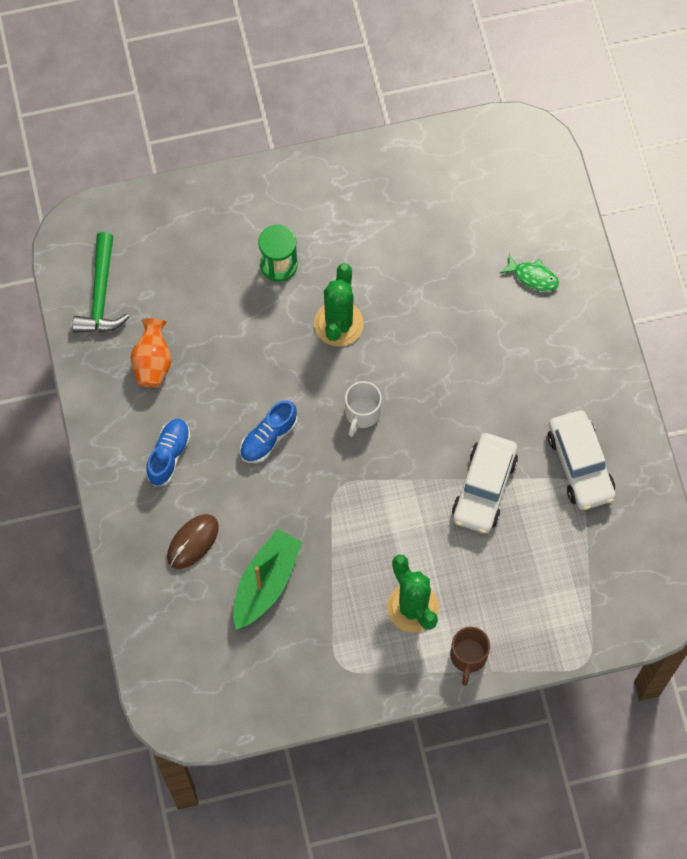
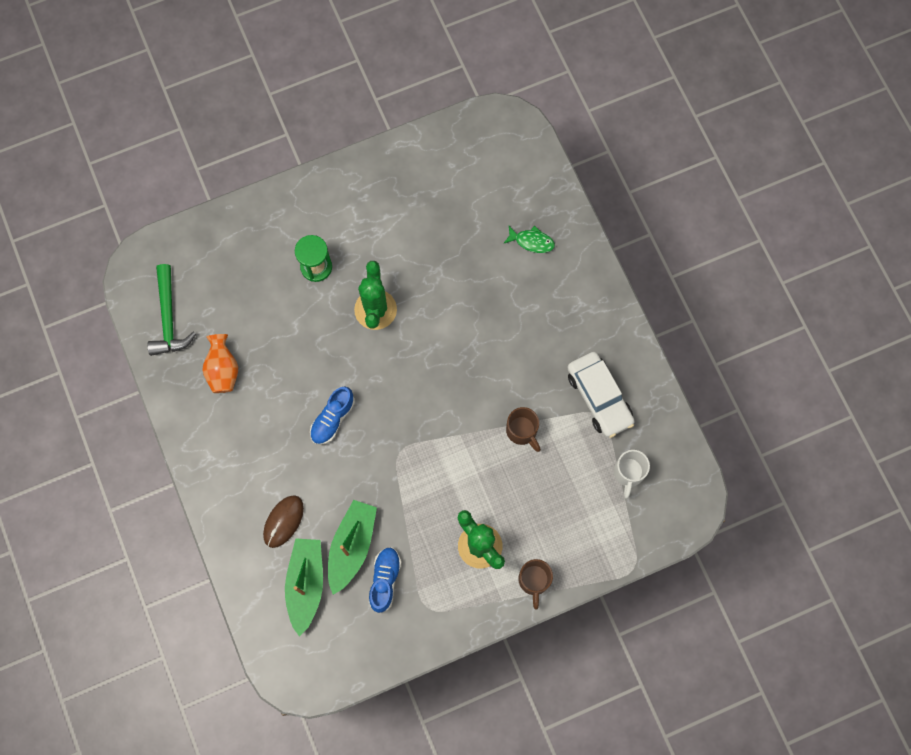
camera: 10 degrees left, 5 degrees up
(169, 455) = (250, 449): blue shoe -> blue shoe (385, 580)
(206, 615) = (306, 584): none -> green boat
(362, 413) = (408, 384): white mug -> white mug (628, 473)
(484, 488) = (522, 431): white car -> brown mug

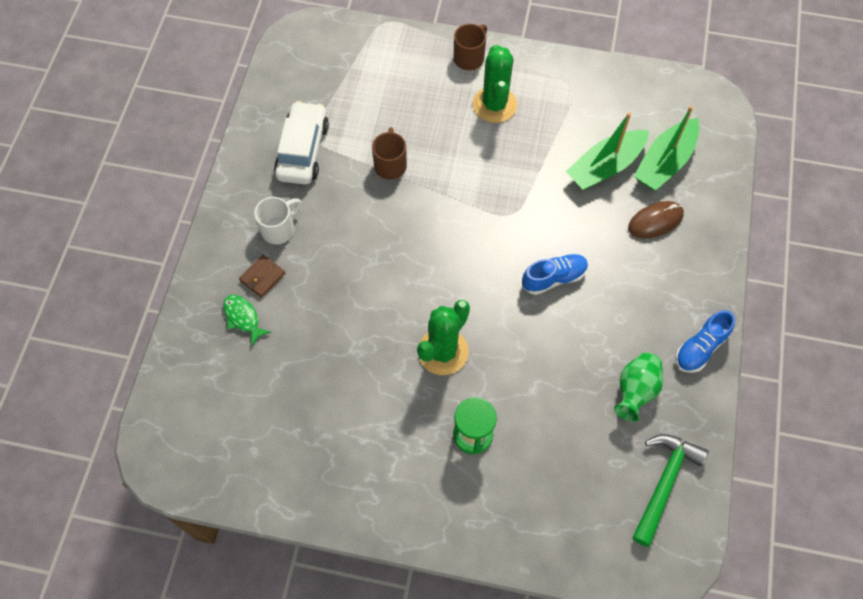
camera: 145 degrees left, 10 degrees down
(223, 370) = (635, 391): orange vase -> green vase
(385, 580) = (593, 127): blue shoe -> blue shoe (700, 348)
(543, 278) = (262, 277): none -> brown wallet
(628, 473) = (330, 83): white mug -> white mug (279, 229)

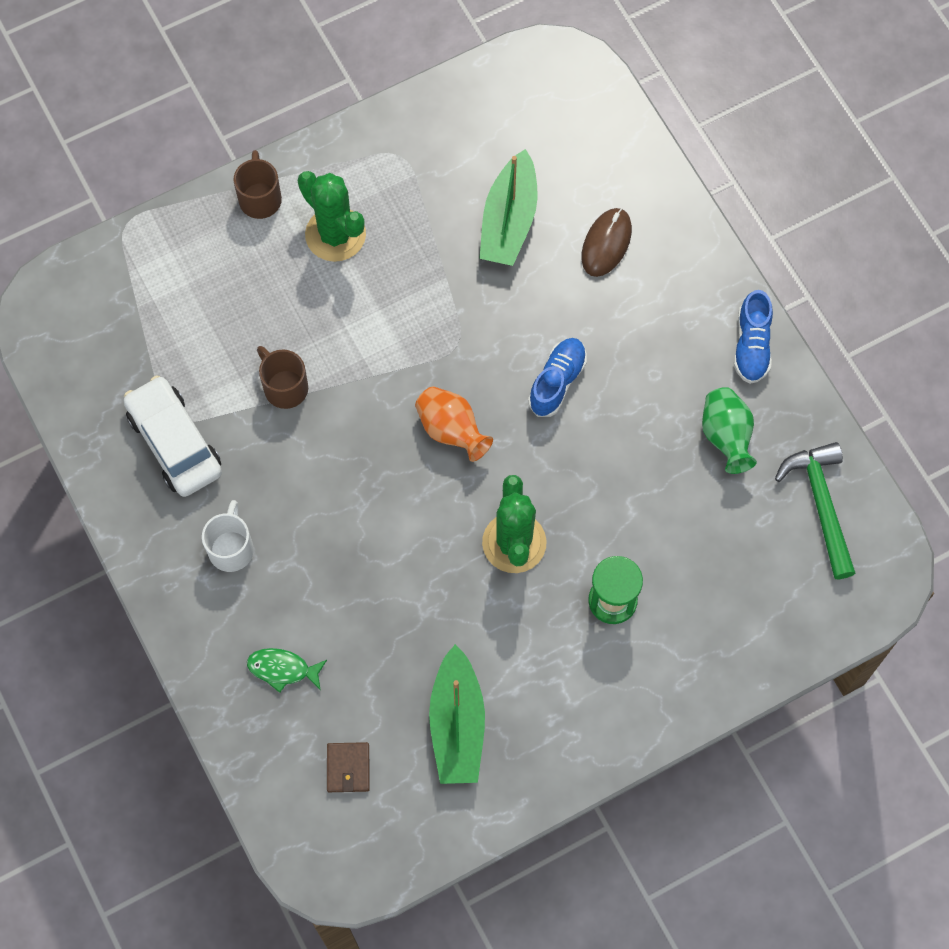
camera: 40 degrees left, 5 degrees up
(262, 277) = (262, 612): brown wallet -> brown wallet (348, 768)
(464, 258) = (451, 430): none -> orange vase
(665, 162) = (564, 170): green boat -> green boat (457, 724)

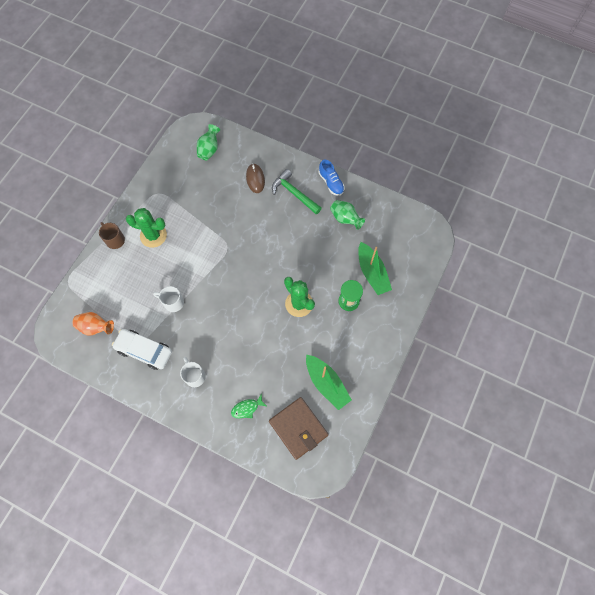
camera: 35 degrees left, 0 degrees up
(285, 387) = (173, 302): brown mug -> white mug
(348, 768) = (298, 428): brown wallet -> brown wallet, size x2.12
(451, 430) = (247, 278): orange vase -> orange vase (96, 327)
(509, 220) = (214, 192): green boat -> green boat (372, 273)
(557, 381) = (273, 237): blue shoe -> none
(558, 127) = (209, 149): none -> green vase
(821, 504) = (394, 221): green hammer -> green hammer (294, 193)

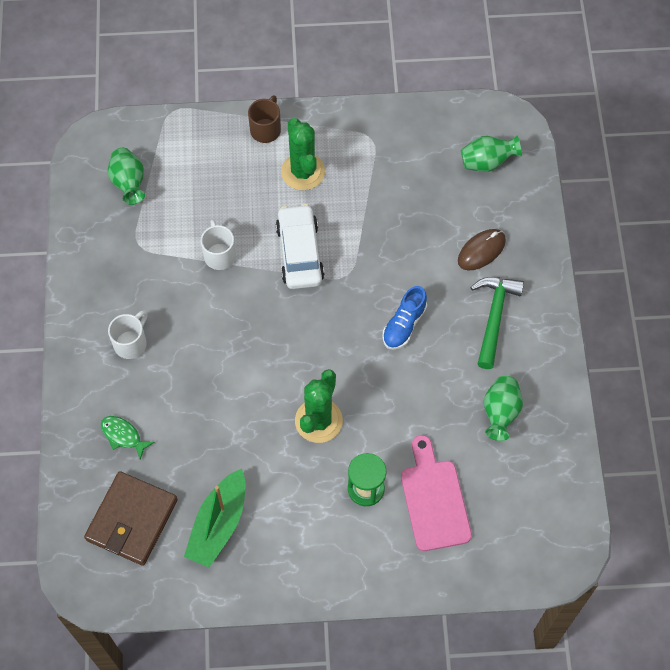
camera: 60 degrees right, 5 degrees down
(96, 327) = (129, 183): orange vase -> green vase
(144, 350) = (131, 260): white car -> white car (300, 253)
(331, 183) = (549, 359): blue shoe -> blue shoe (404, 325)
(372, 273) = (434, 499): green boat -> pink cutting board

